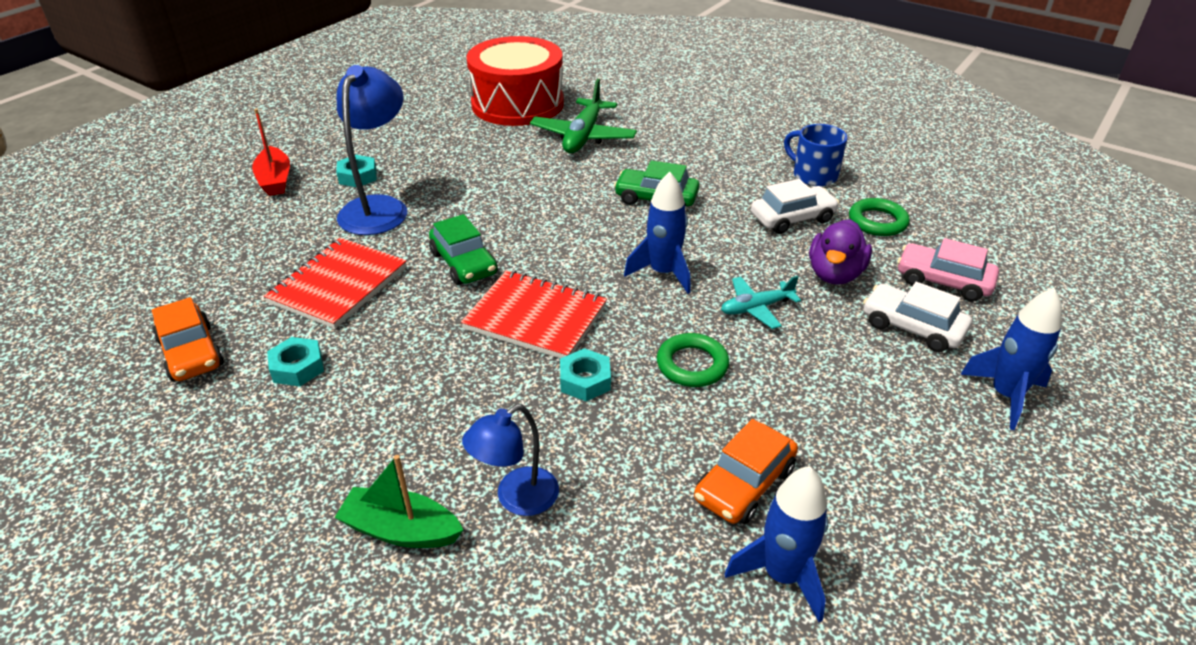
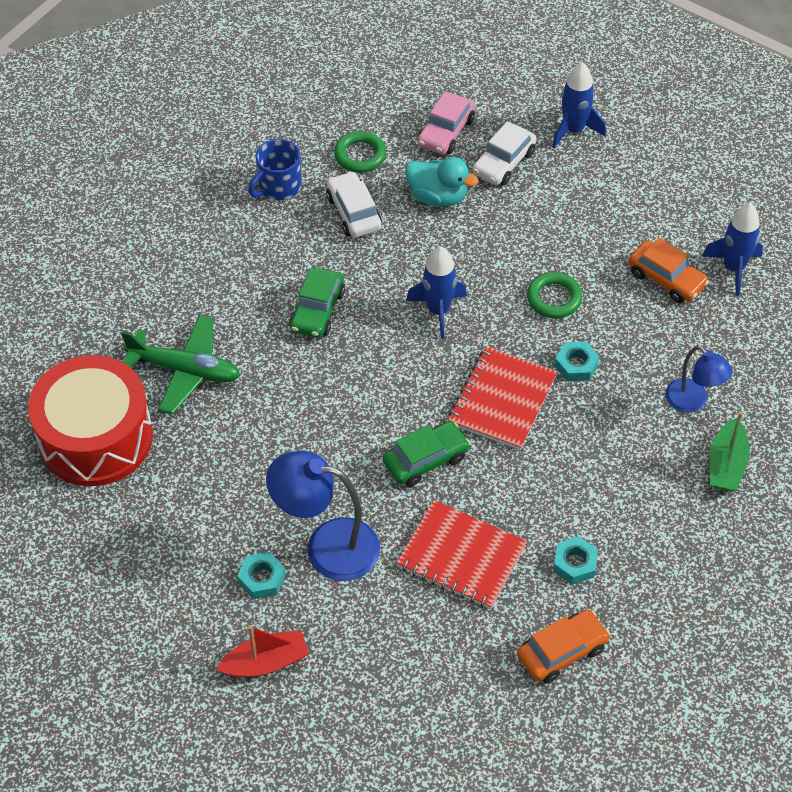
camera: 90 degrees left, 15 degrees up
(756, 308) = (484, 252): turquoise plane -> none
(835, 274) = (438, 196): purple duck -> turquoise duck

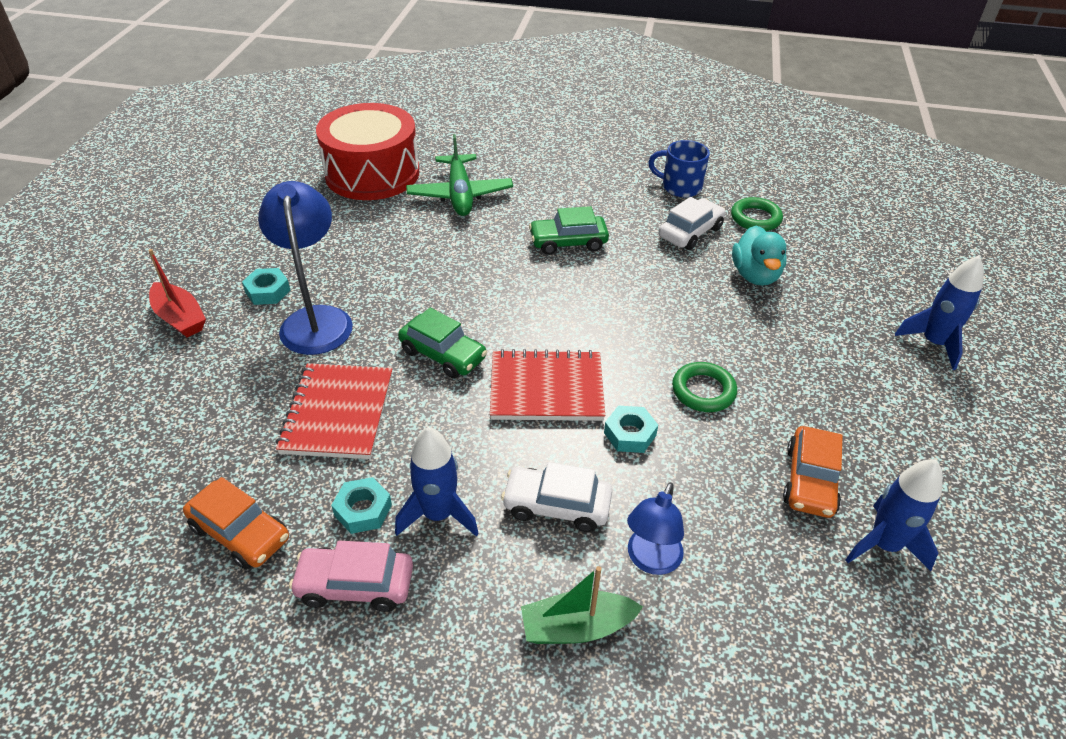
camera: 65 degrees right, 10 degrees down
(438, 311) = (623, 313): blue rocket -> blue rocket (438, 514)
(446, 132) = (834, 259): pink car -> pink car (355, 585)
(503, 163) = (838, 306): white car -> white car (556, 506)

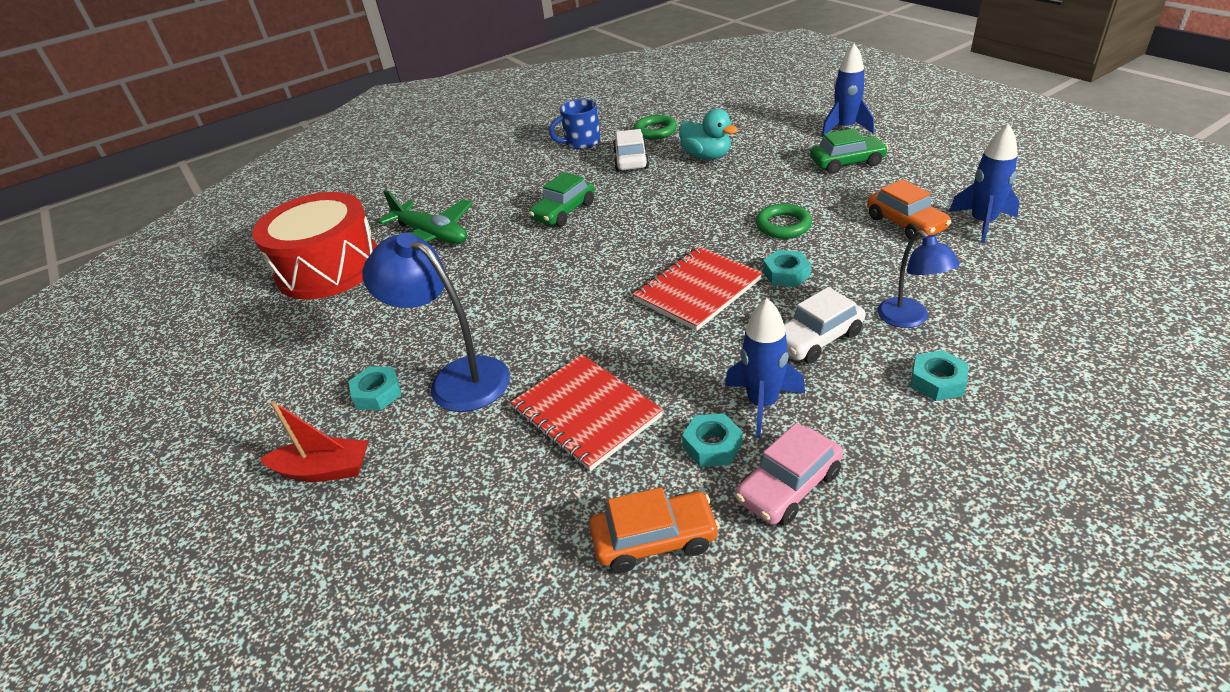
camera: 40 degrees left, 5 degrees down
(443, 354) = (596, 324): green car -> green car (847, 163)
(576, 627) = (937, 381): green boat -> turquoise nut

